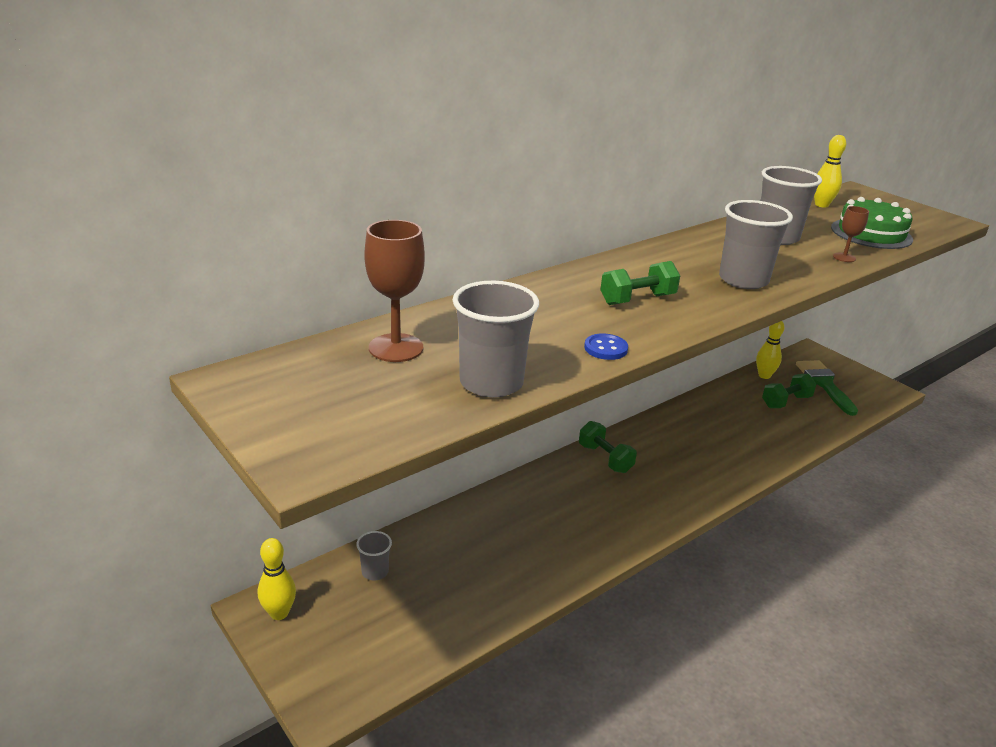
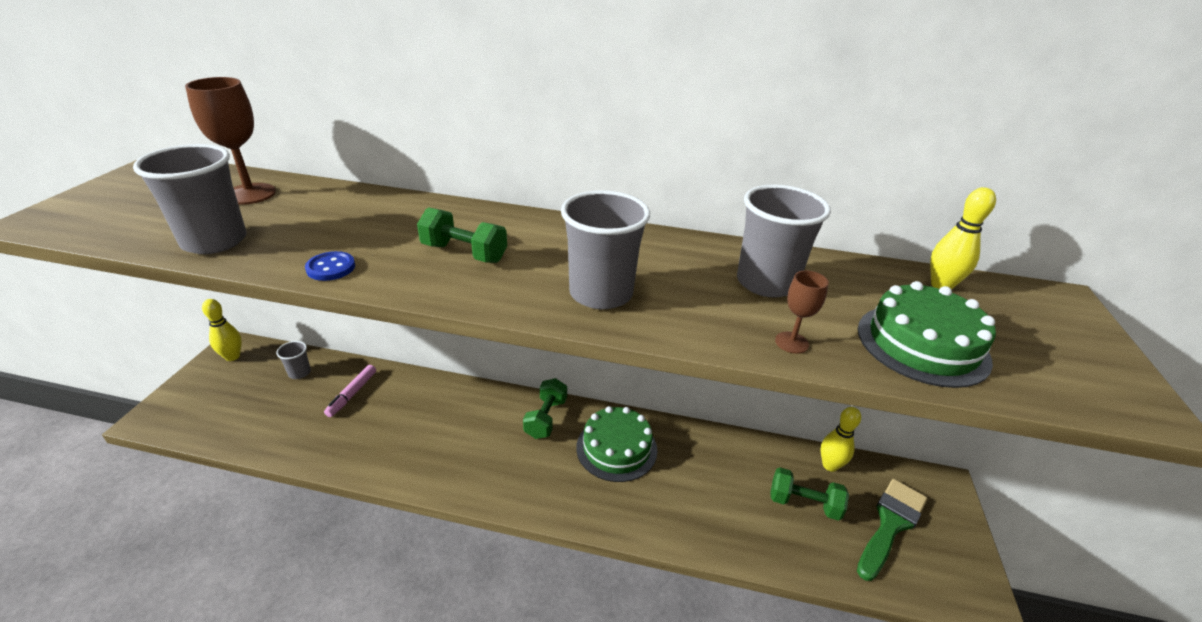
camera: 50 degrees right, 5 degrees up
(453, 548) = (352, 394): none -> pink marker
(670, 443) = (616, 448): none -> green cake

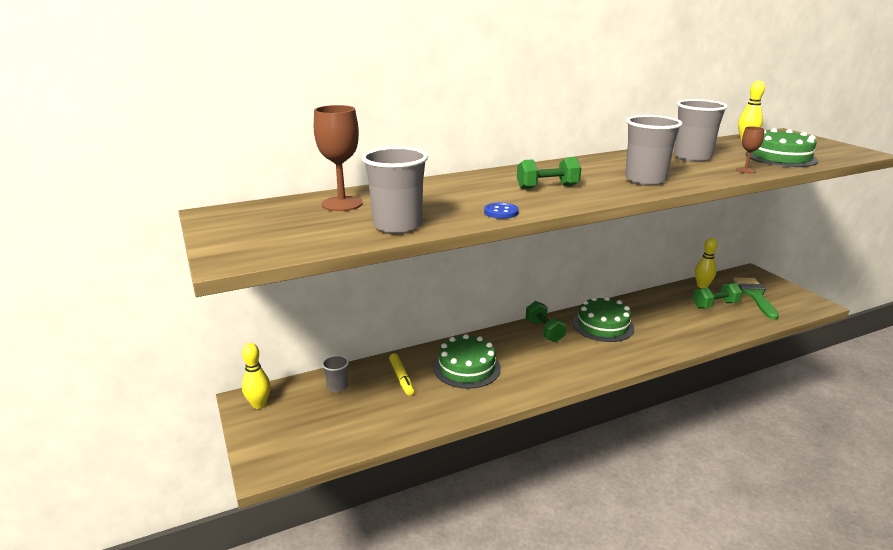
camera: 35 degrees left, 10 degrees down
(352, 394) = (401, 378): pink marker -> yellow marker
(415, 417) = (467, 368): none -> green cake

